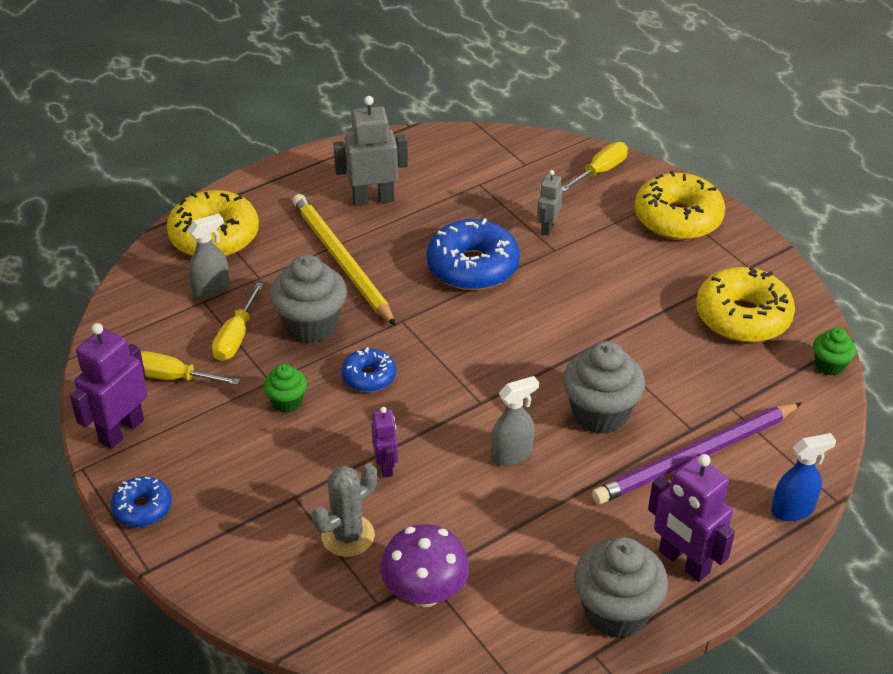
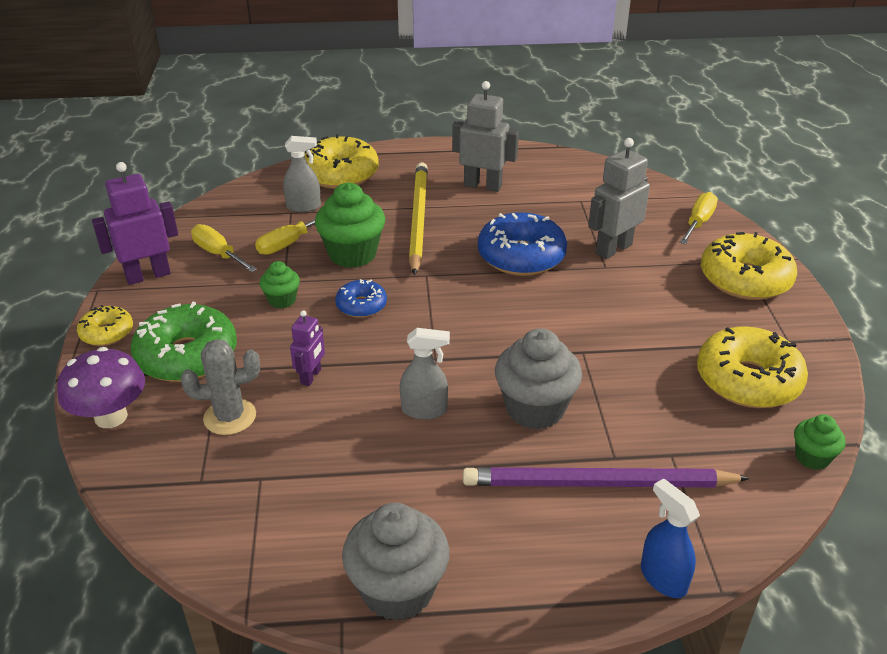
camera: 30 degrees right, 5 degrees down
(142, 508) = (107, 333): blue donut -> yellow donut
(249, 496) = (187, 356): none -> green donut
(311, 325) = (352, 254): grey cupcake -> green cupcake
(425, 593) = (246, 491): purple mushroom -> purple mushroom (111, 417)
(547, 228) = (613, 249): grey robot -> grey robot, size x1.75
(600, 171) = (698, 222): yellow screwdriver -> yellow screwdriver turned 45 degrees counterclockwise
(683, 562) = (504, 576): purple robot -> none
(792, 510) = (663, 578): blue spray bottle -> blue spray bottle turned 135 degrees counterclockwise

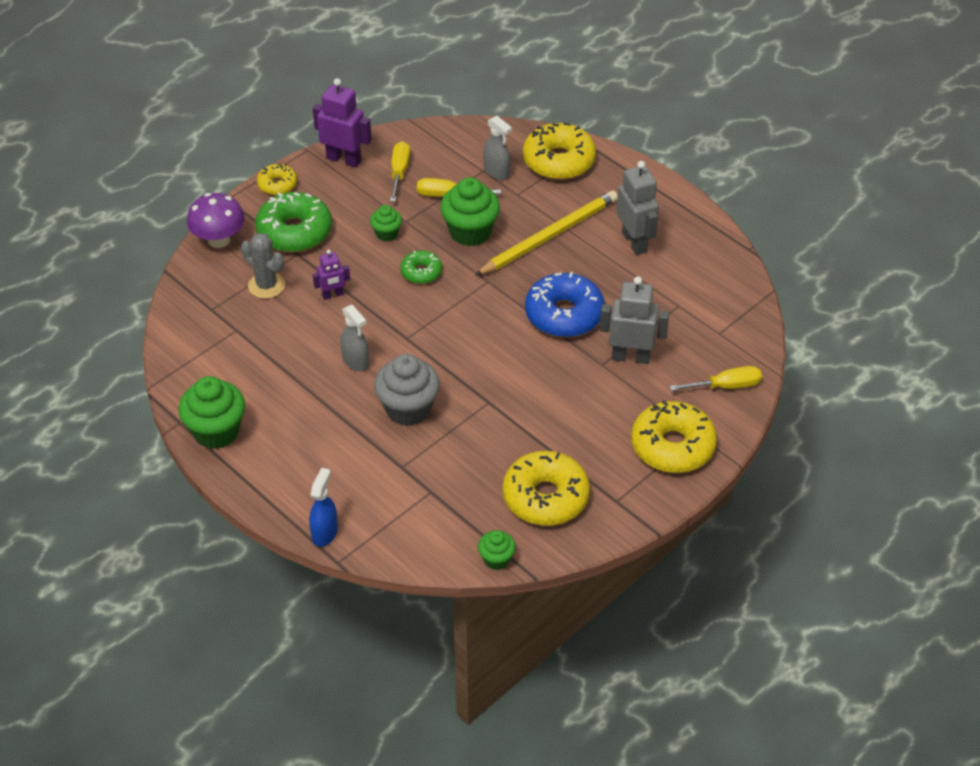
camera: 50 degrees right, 10 degrees up
(361, 305) = (421, 272): blue donut -> green donut
(397, 590) = (216, 431): grey cupcake -> green cupcake
(597, 483) = (371, 470): purple pencil -> none

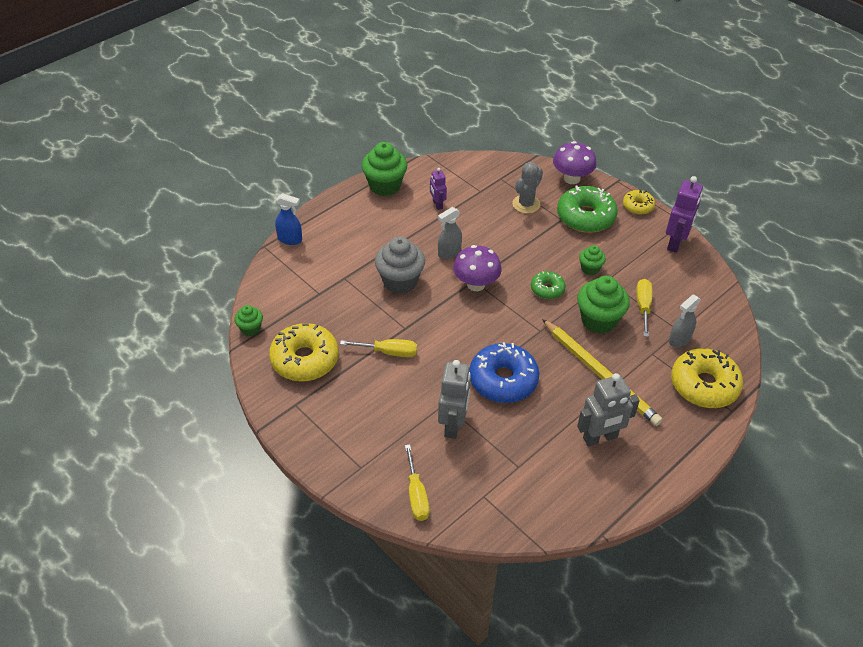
camera: 90 degrees right, 0 degrees up
(333, 295) = (518, 239): purple robot -> purple robot (437, 204)
(399, 172) = (666, 276): yellow screwdriver -> yellow screwdriver (388, 352)
(413, 336) = (476, 284): none -> purple mushroom
(672, 446) = (348, 447): yellow donut -> none

